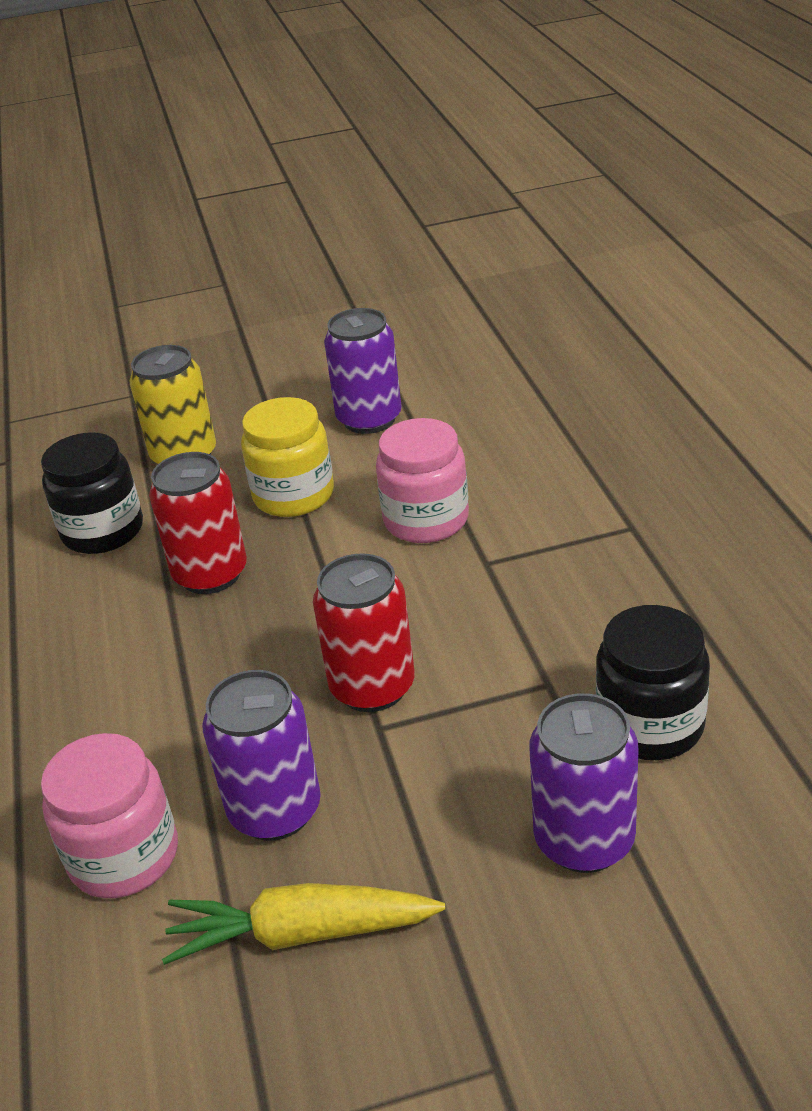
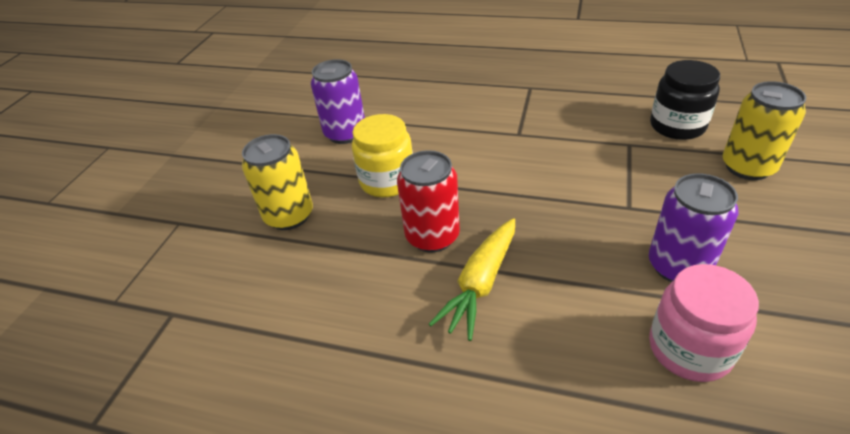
camera: 60 degrees left, 5 degrees up
(103, 531) = (329, 277): black jar -> none
(302, 933) = (784, 282): yellow carrot -> yellow carrot (480, 283)
(372, 687) = (593, 200): red can -> none
(426, 520) = (463, 141): pink jar -> none
(584, 840) = (747, 167): purple can -> yellow can

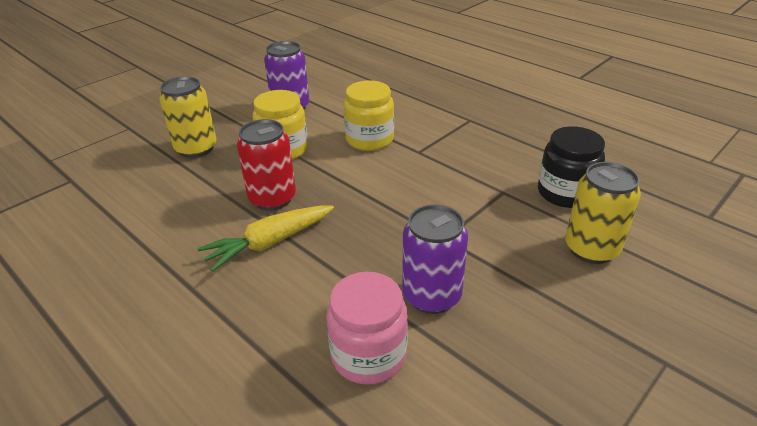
camera: 25 degrees right, 5 degrees down
(461, 139) = (369, 139): none -> yellow jar

